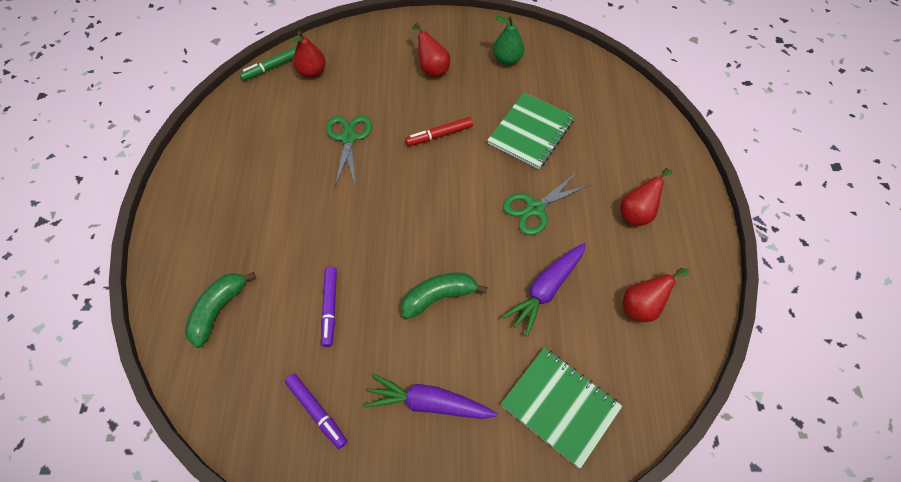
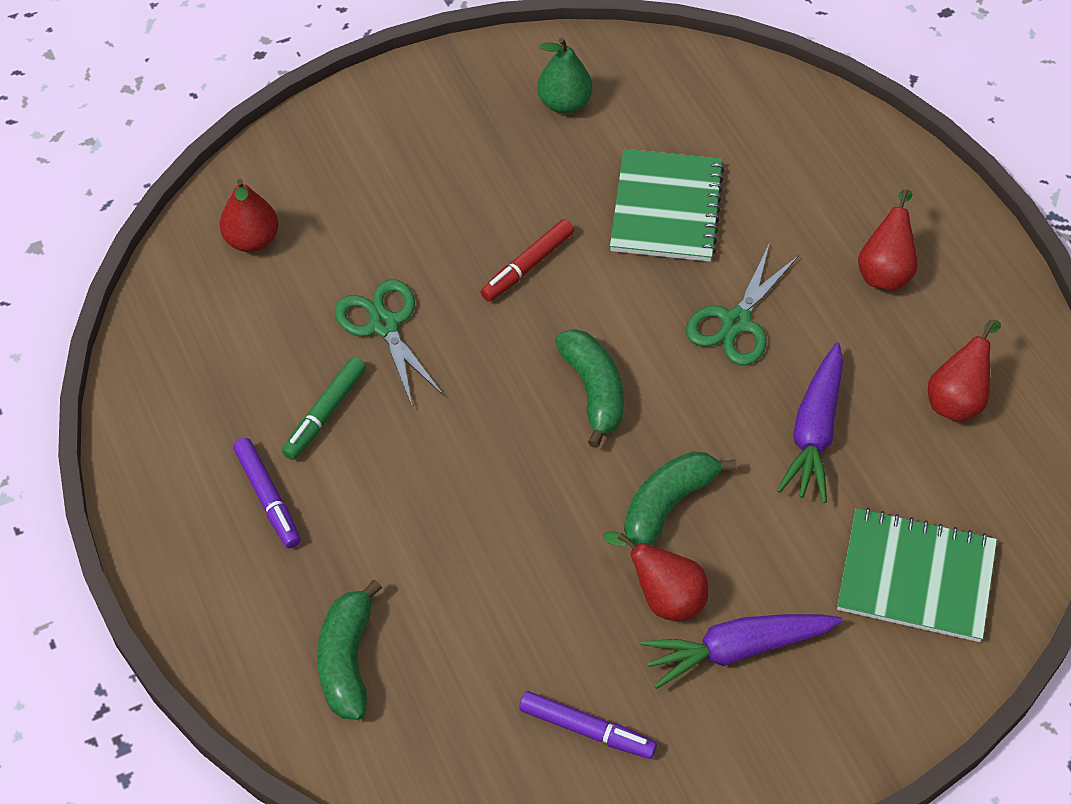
camera: 25 degrees left, 5 degrees down
(272, 67) = (176, 256): green marker -> green marker (325, 413)
(330, 308) = (516, 586): purple marker -> purple marker (268, 497)
(432, 68) = (451, 162): red pear -> red pear (664, 597)
(435, 215) = (593, 391): none -> green banana

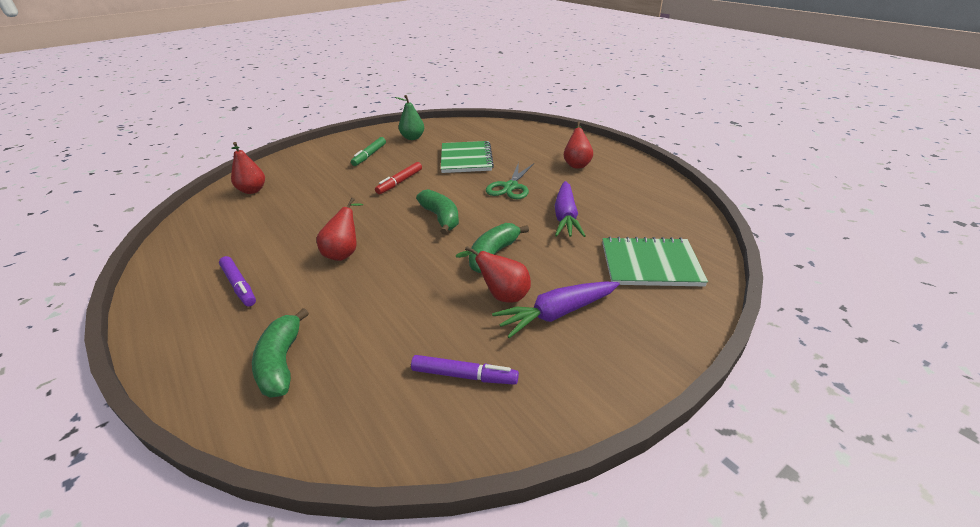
camera: 10 degrees left, 20 degrees down
(325, 413) = (283, 245): green marker -> green marker (369, 155)
(383, 325) = (322, 209): green scissors -> none
(957, 399) = (633, 197): red pear -> red pear (344, 253)

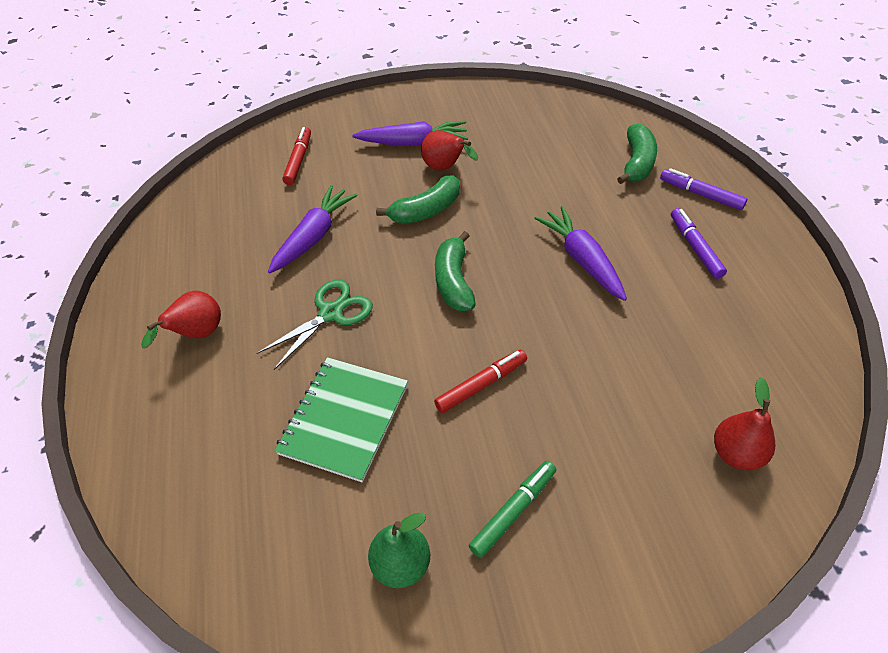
camera: 155 degrees left, 15 degrees up
(344, 253) = (582, 259): red pear -> purple carrot
(464, 376) = (505, 123): purple marker -> purple marker (700, 194)
(650, 264) = (299, 160): green notebook -> red marker

